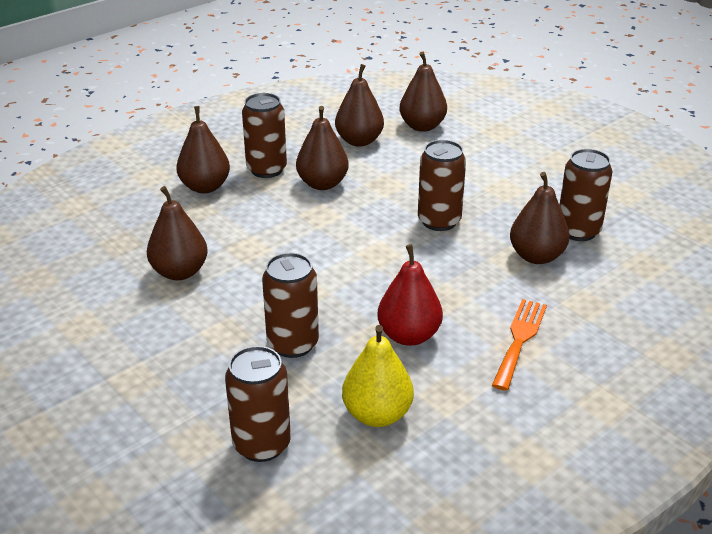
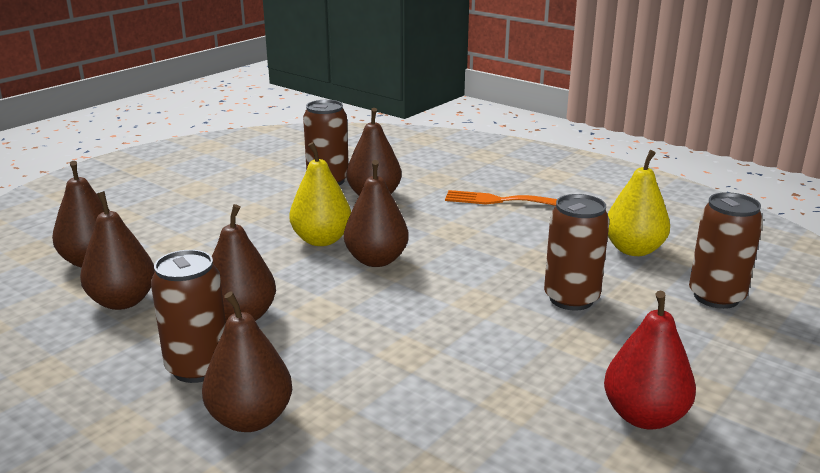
camera: 100 degrees left, 10 degrees down
(180, 272) = (481, 398): brown pear -> brown pear (376, 260)
(409, 335) = (521, 243): red pear -> red pear (644, 416)
(439, 221) = (321, 240): brown can -> yellow pear

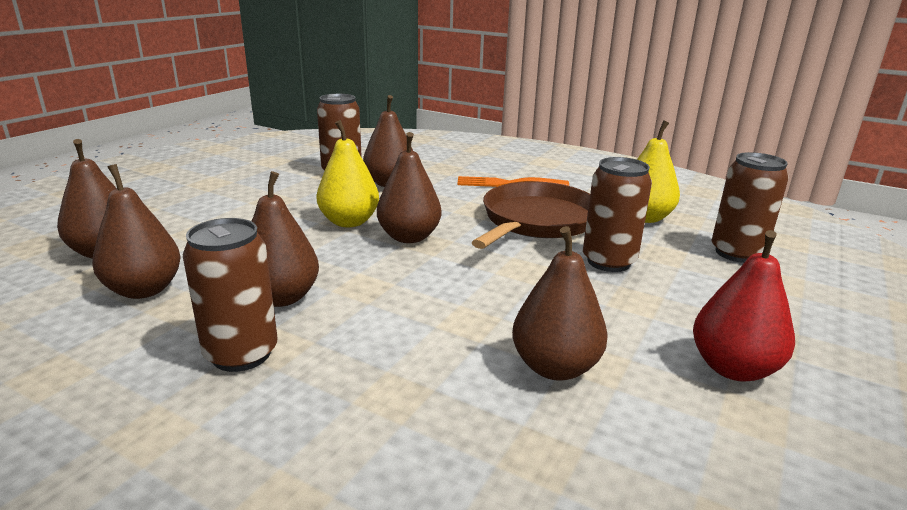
camera: 10 degrees left, 0 degrees up
(250, 419) = (314, 407): brown pear -> brown pear (555, 367)
(514, 248) = (537, 221): none -> brown pan

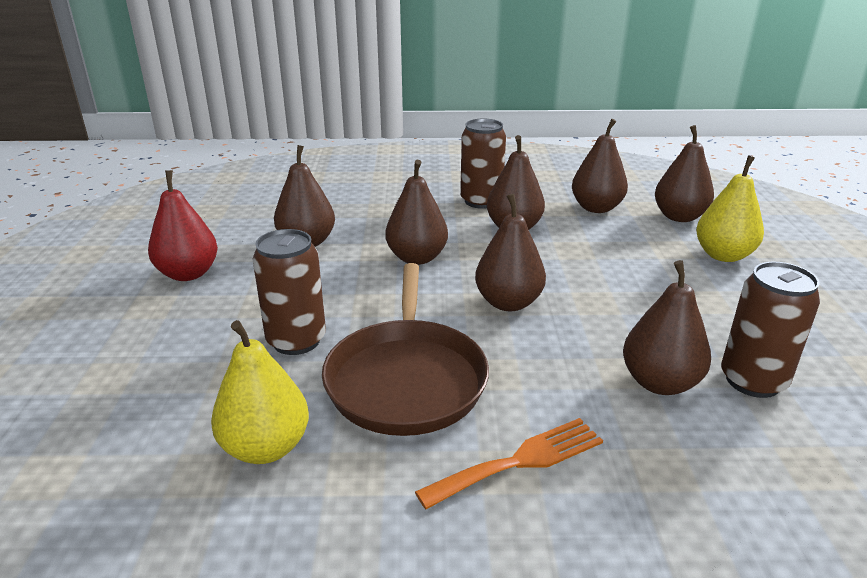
camera: 150 degrees right, 5 degrees up
(349, 222) = (587, 300): yellow pear -> yellow pear (723, 255)
(437, 298) = (417, 258): none -> brown pear
(737, 253) = (140, 411): brown can -> none

